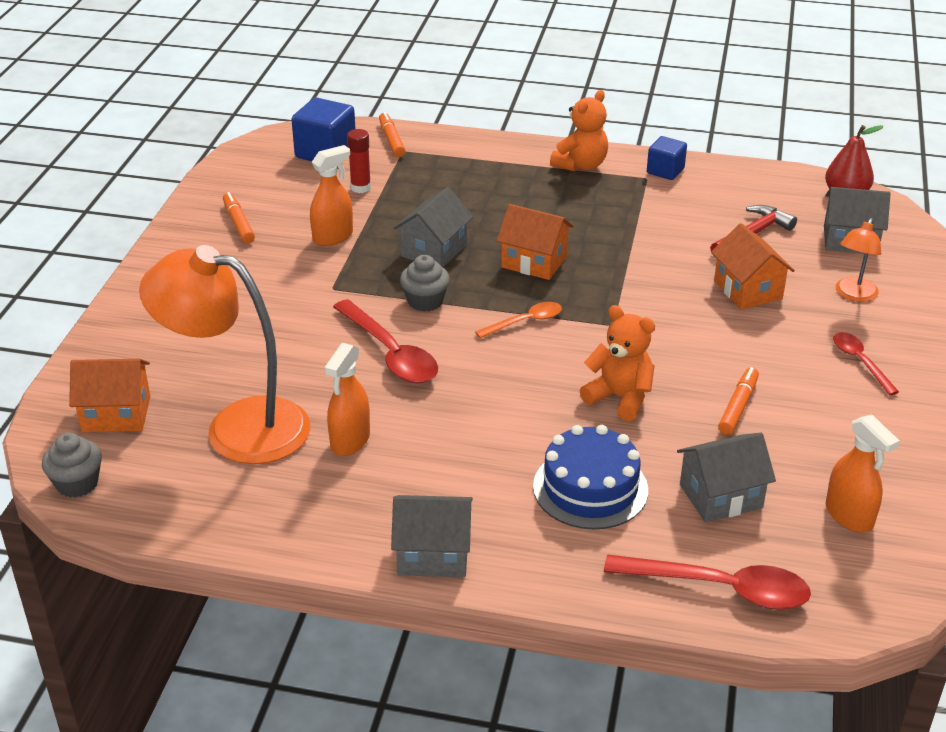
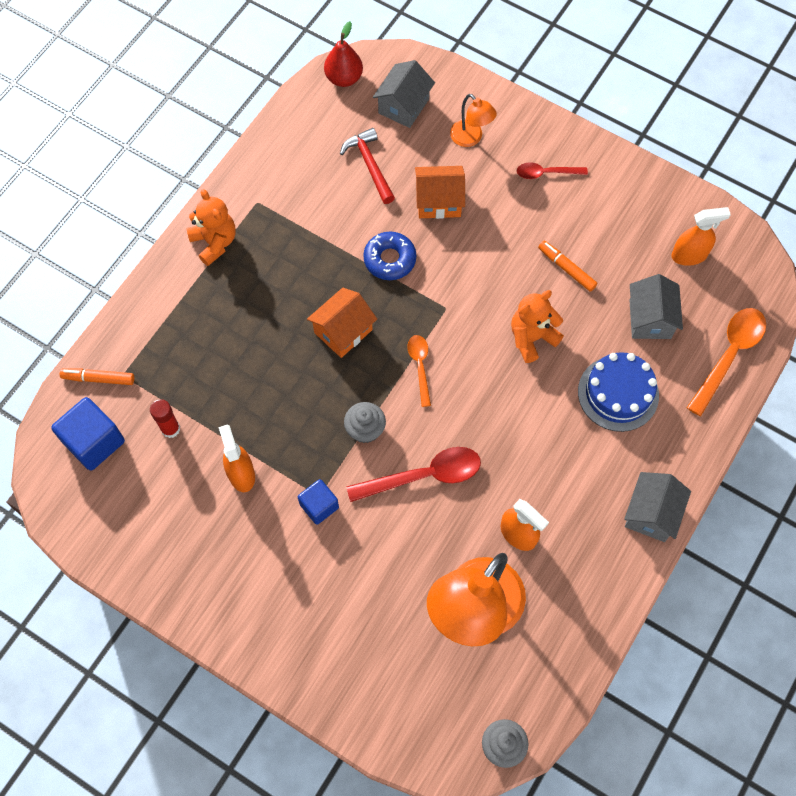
camera: 70 degrees left, 30 degrees up
(116, 414) = (427, 702): orange house -> none
(238, 223) = (185, 548): orange marker -> none
(434, 250) = (296, 400): grey house -> none
(645, 273) = (390, 259): none -> blue donut
(665, 171) = (252, 184): blue cube -> blue cube (319, 506)
(721, 588) = (729, 355): red spoon -> orange spoon

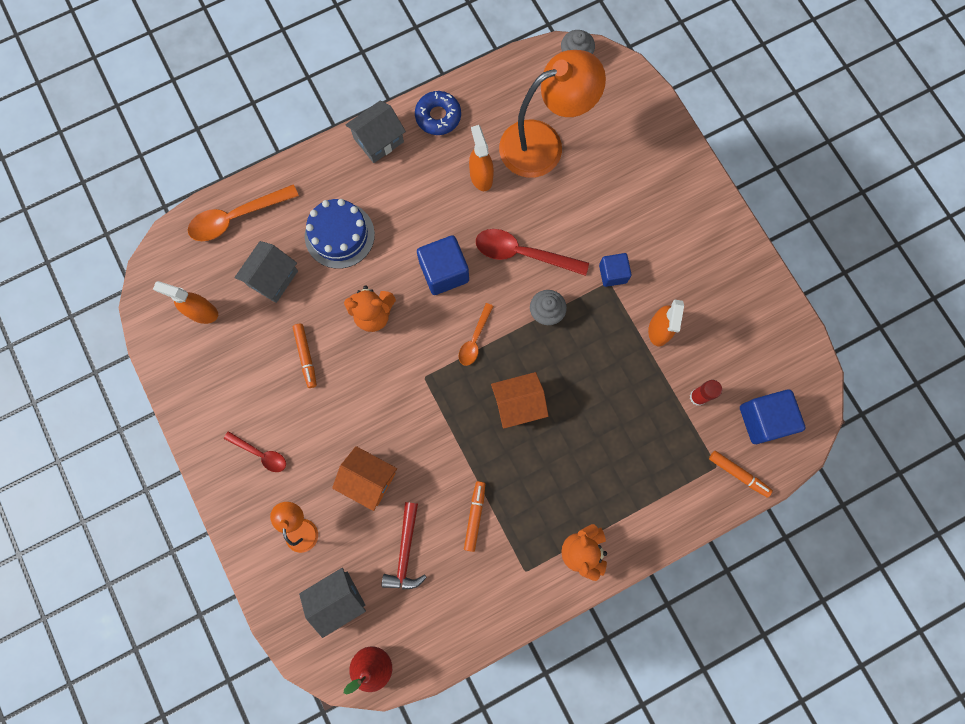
camera: 150 degrees left, 10 degrees up
(327, 220) = (474, 516): none -> orange marker
(390, 259) = (443, 447): blue donut -> blue donut (438, 116)
(491, 414) = (444, 272): none -> blue cube

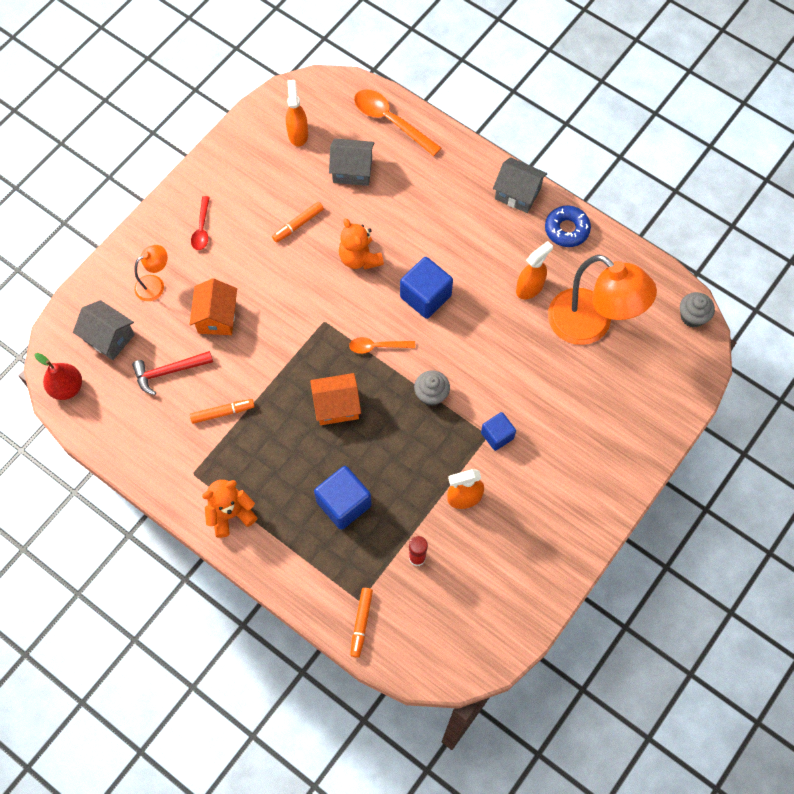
camera: 65 degrees right, 10 degrees down
(339, 235) = (416, 202): blue cake -> none
(518, 404) = (336, 406): orange house -> orange house turned 60 degrees counterclockwise
(522, 253) = (476, 352): red spoon -> none
(763, 420) = (424, 626): blue cube -> blue cube (344, 503)

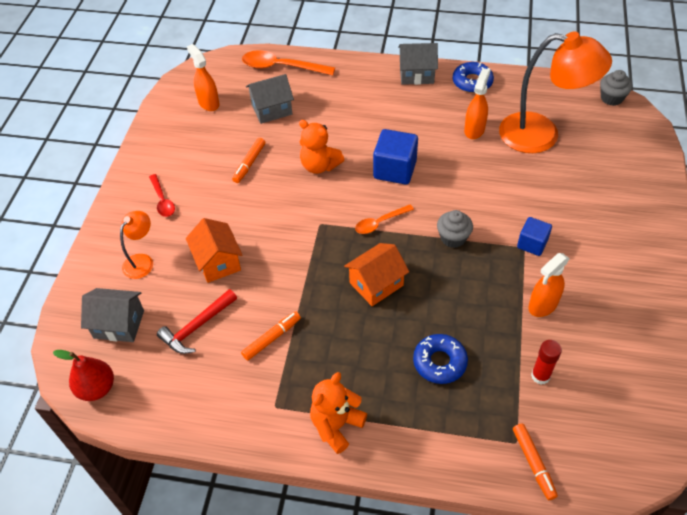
camera: 25 degrees left, 15 degrees down
(344, 503) = (439, 362): blue cube -> blue donut

